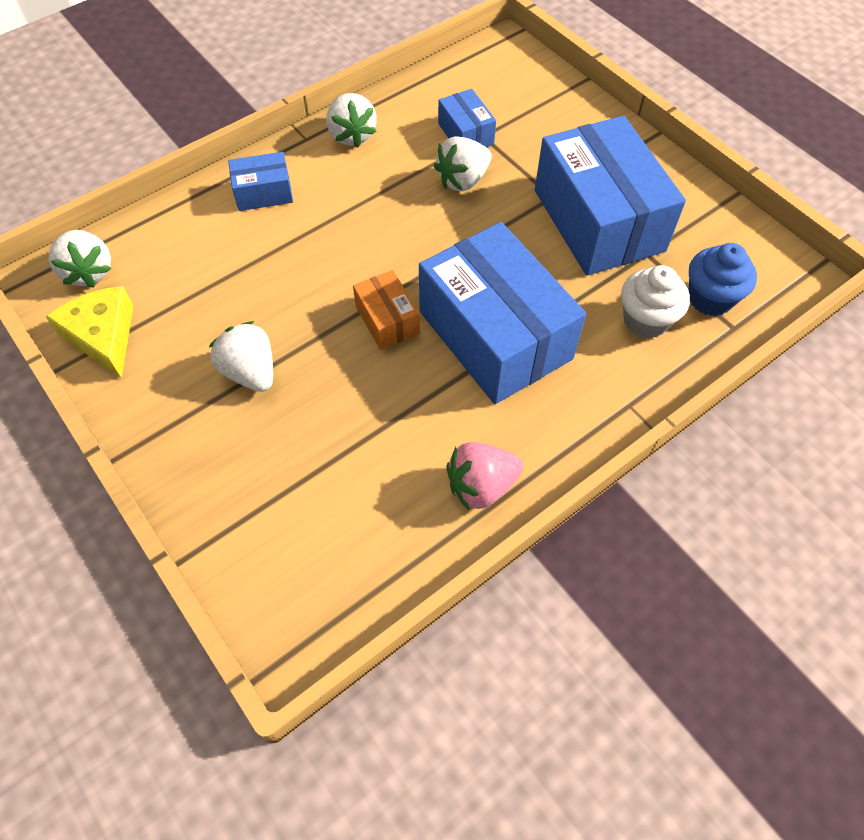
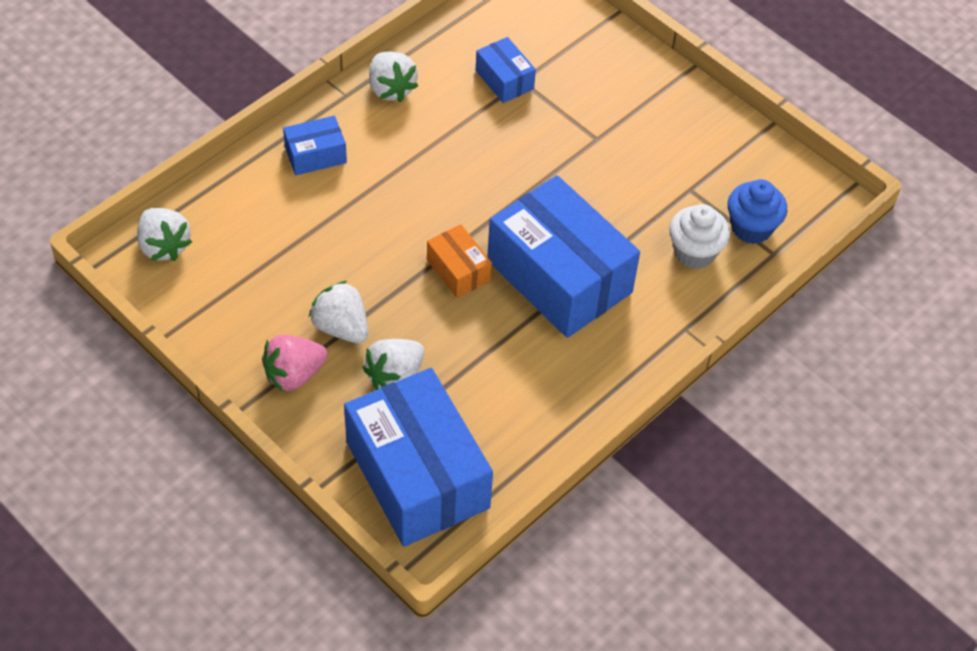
camera: 10 degrees left, 5 degrees down
(103, 336) = (195, 305): yellow cheese -> none
(463, 180) = (508, 129): white strawberry -> white strawberry (395, 377)
(481, 486) = (564, 407): pink strawberry -> pink strawberry (294, 374)
(598, 220) = (643, 160): blue box -> blue box (417, 475)

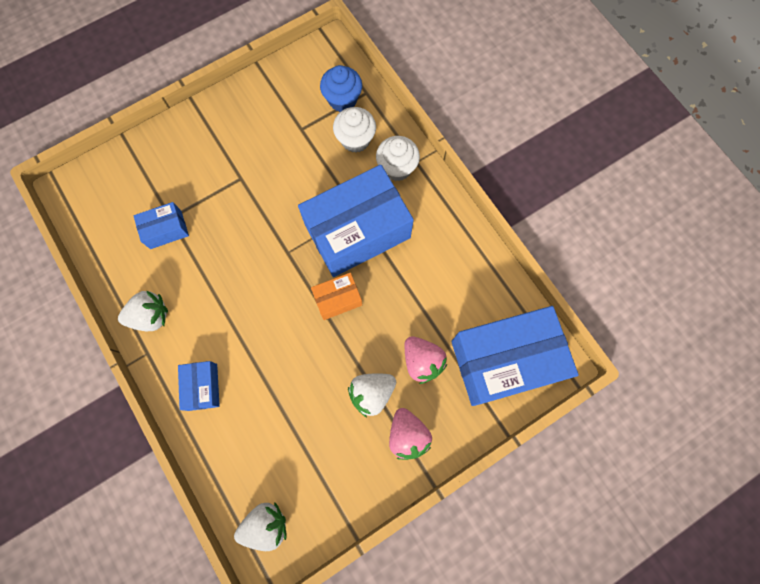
camera: 75 degrees left, 20 degrees up
(395, 377) = (422, 361): white strawberry -> pink strawberry
(667, 307) = (397, 168): none -> white cupcake

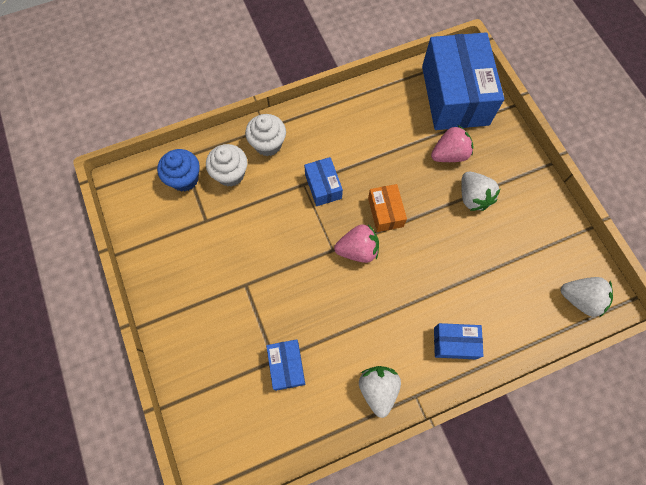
camera: 80 degrees left, 5 degrees down
(266, 525) = (580, 299): white strawberry -> white strawberry turned 120 degrees clockwise
(357, 231) = (323, 186): blue box -> blue box, size x0.46
(407, 435) = (510, 176): pink strawberry -> pink strawberry (357, 250)

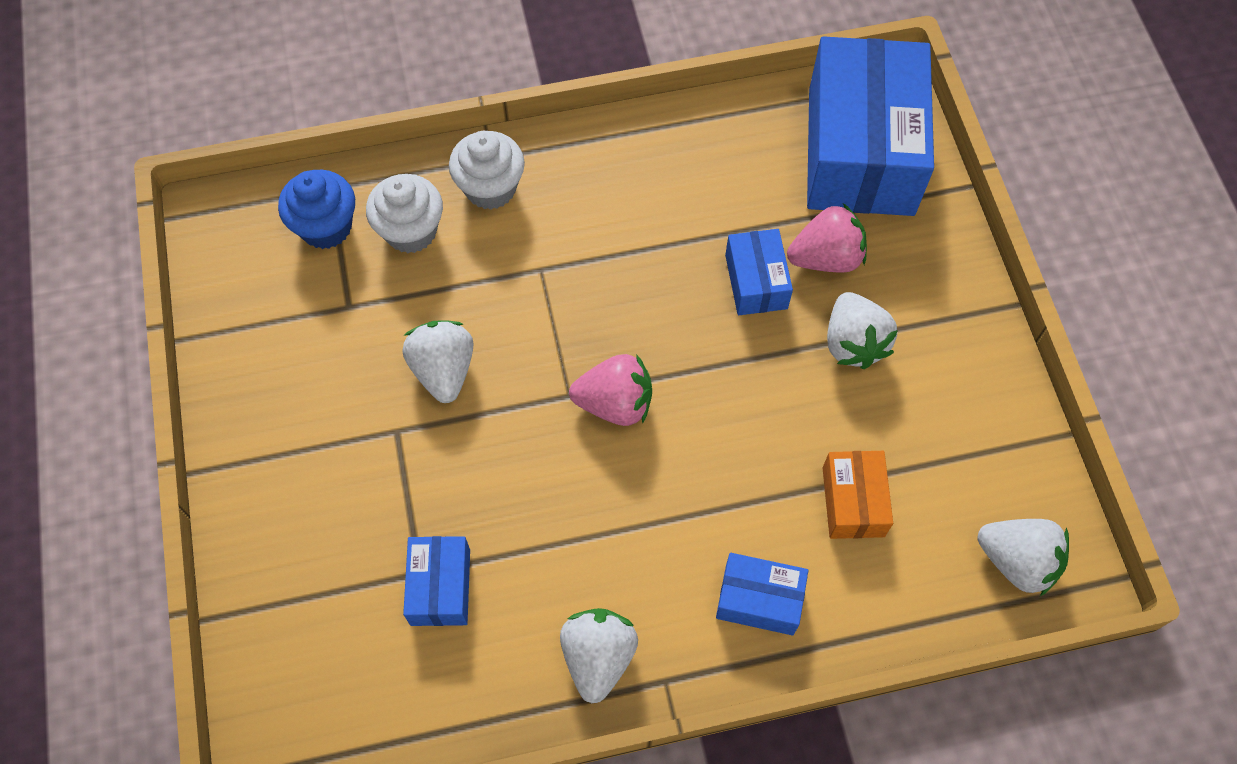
camera: 10 degrees right, 5 degrees down
(264, 247) = (443, 370): none -> white strawberry
(323, 186) = (576, 279): blue box -> blue box (756, 281)
(385, 212) = (682, 344): orange box -> orange box (853, 501)

